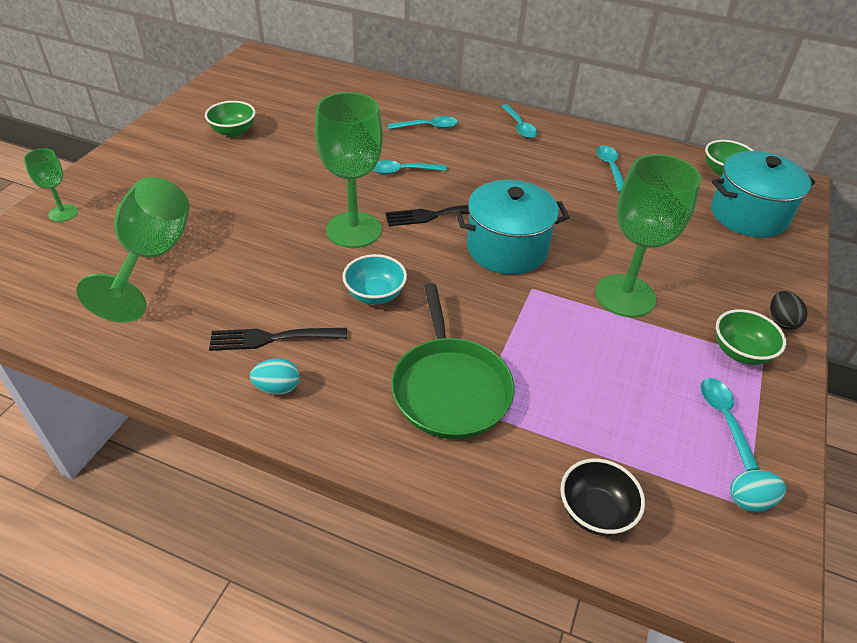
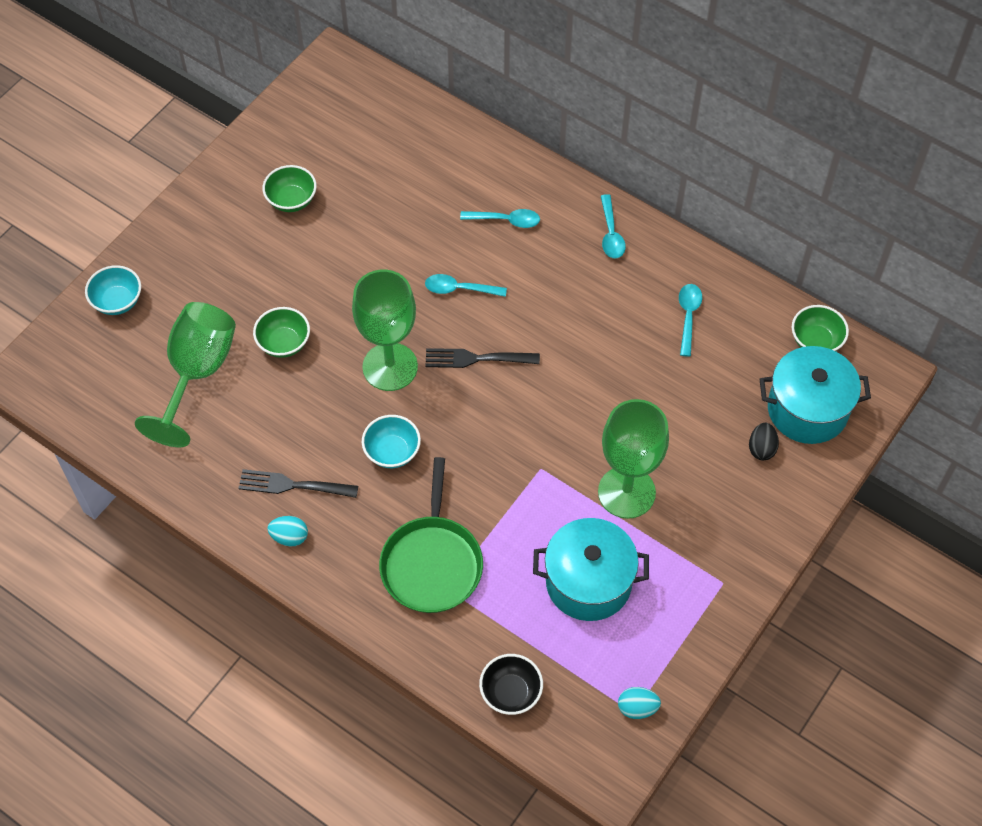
camera: 15 degrees right, 15 degrees up
(63, 213) = (117, 301): green goblet -> turquoise bowl
(507, 249) = (533, 415): turquoise pot -> turquoise pot (588, 582)
(723, 418) = (654, 634): turquoise spoon -> none
(740, 352) = (705, 573): green bowl -> green bowl (284, 343)
(781, 321) = (763, 547): black egg -> black egg (761, 448)

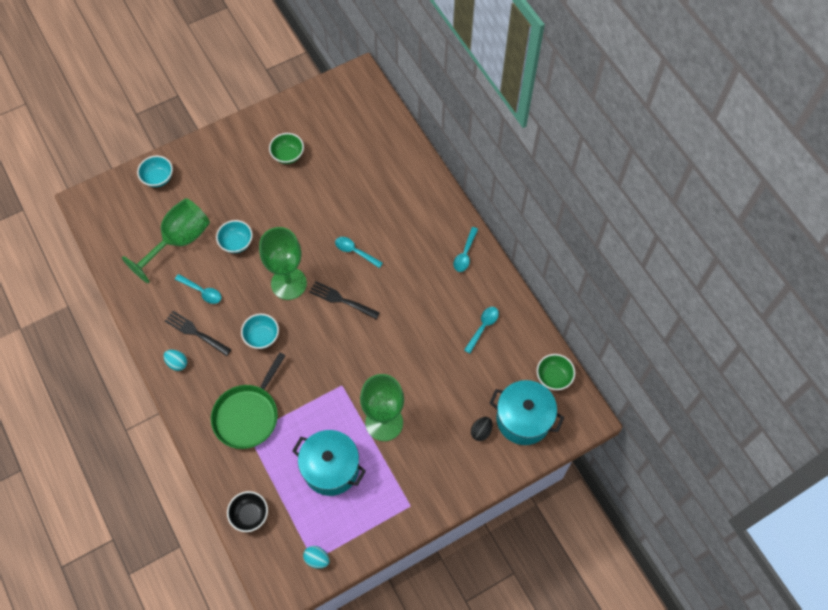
camera: 25 degrees right, 5 degrees up
(284, 343) = (236, 243): green bowl -> turquoise bowl
(506, 220) = (406, 219): turquoise spoon -> turquoise spoon (202, 291)

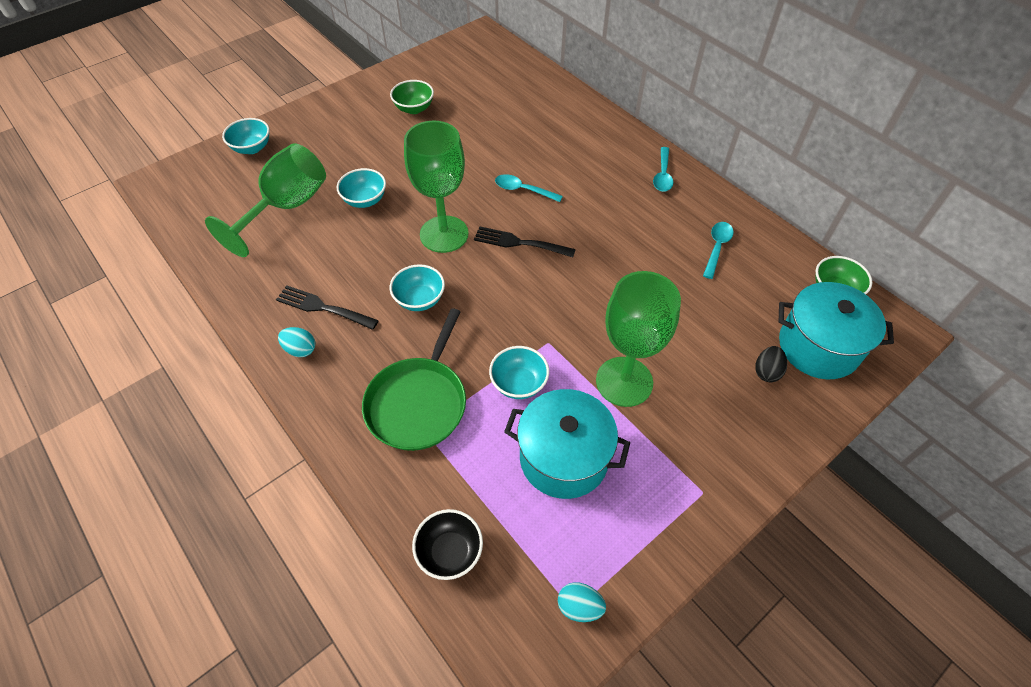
camera: 10 degrees left, 10 degrees down
(202, 291) = (326, 259): turquoise spoon -> none
(315, 412) = (519, 383): none -> turquoise bowl

